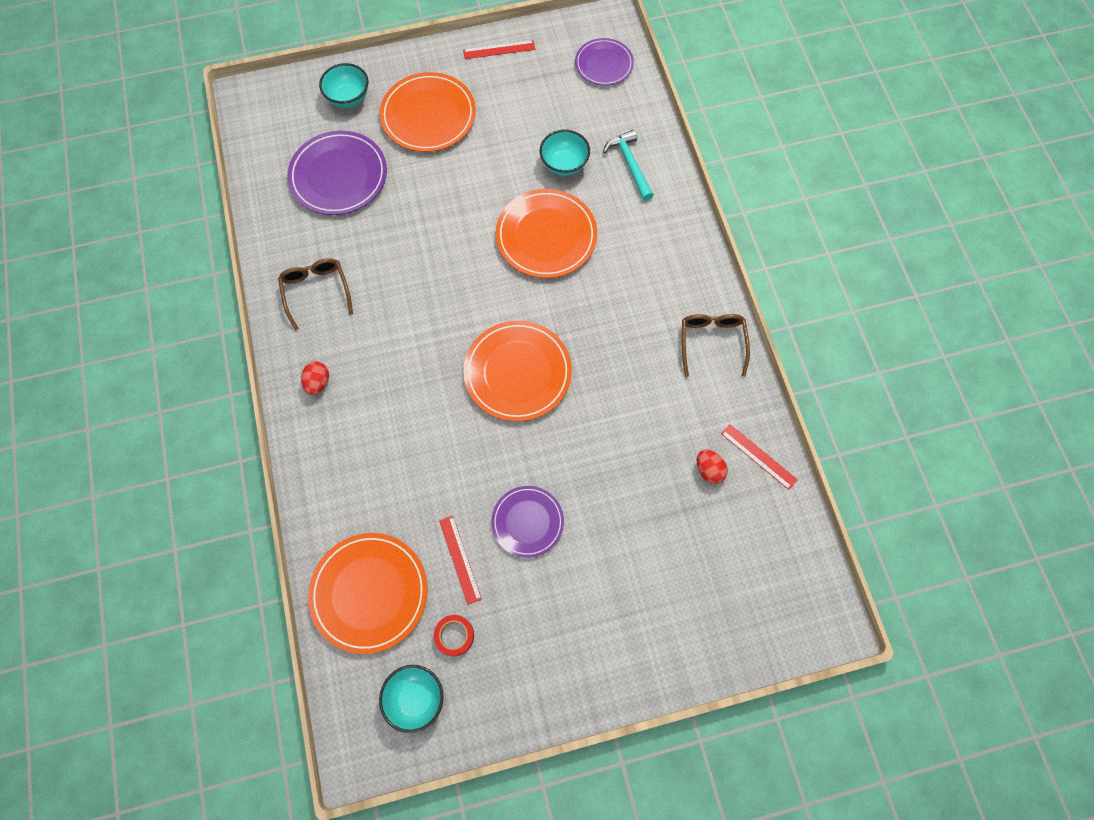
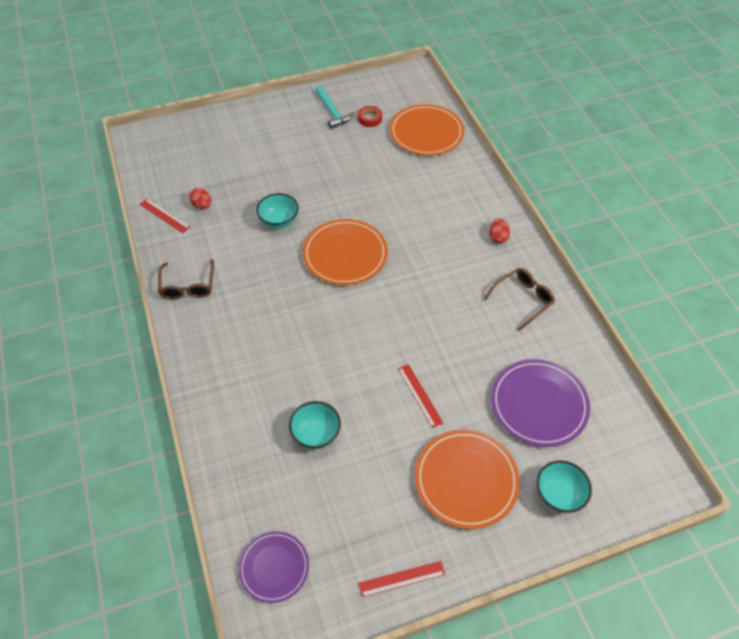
camera: 175 degrees right, 15 degrees down
(316, 292) = (522, 300): brown glasses -> brown glasses turned 105 degrees counterclockwise
(415, 698) = (388, 94): turquoise bowl -> turquoise bowl (279, 221)
(460, 559) = (372, 151): red ruler -> red ruler (420, 395)
(527, 522) = (329, 171): purple plate -> none
(546, 236) = (329, 361): orange plate -> none
(630, 165) = (248, 439): turquoise hammer -> turquoise hammer (332, 112)

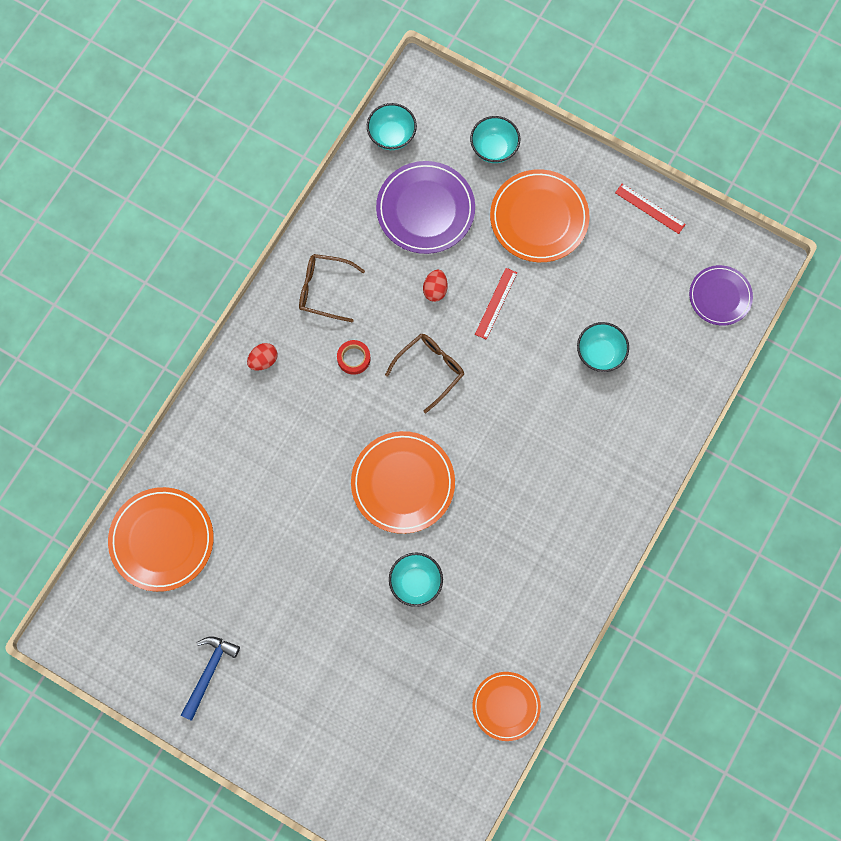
camera: 130 degrees left, 20 degrees up
(164, 215) = (506, 706): red ruler -> orange plate
(188, 285) = (562, 595): brown glasses -> brown glasses (430, 370)
(202, 205) = (461, 681): red egg -> red egg (435, 290)
(332, 112) = (208, 673): turquoise hammer -> blue hammer
(370, 119) = (187, 620): red tape -> red tape (353, 358)
(626, 427) = (392, 136): none -> turquoise bowl

